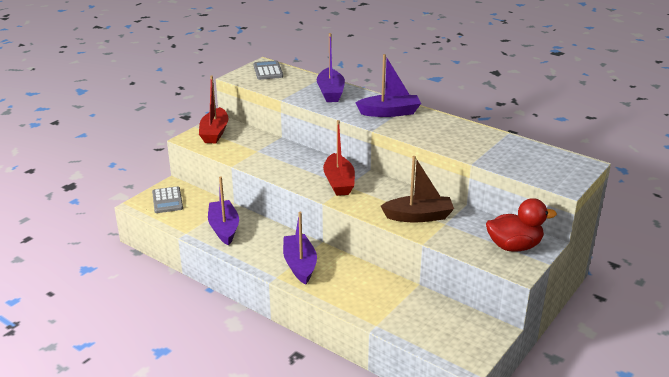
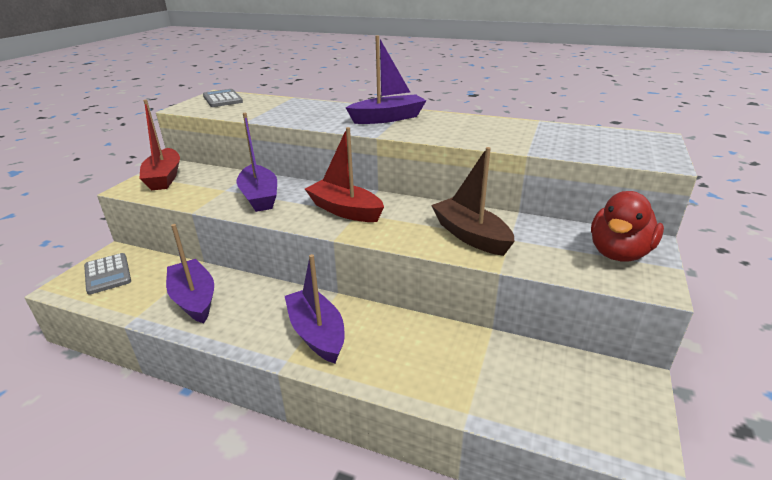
camera: 15 degrees left, 0 degrees up
(330, 92) = (306, 109): purple boat -> purple boat (259, 197)
(339, 182) = (345, 210): red boat -> red boat turned 150 degrees clockwise
(418, 216) = (470, 236): brown boat -> brown boat turned 105 degrees counterclockwise
(514, 246) = (618, 253): red duck -> red duck turned 150 degrees clockwise

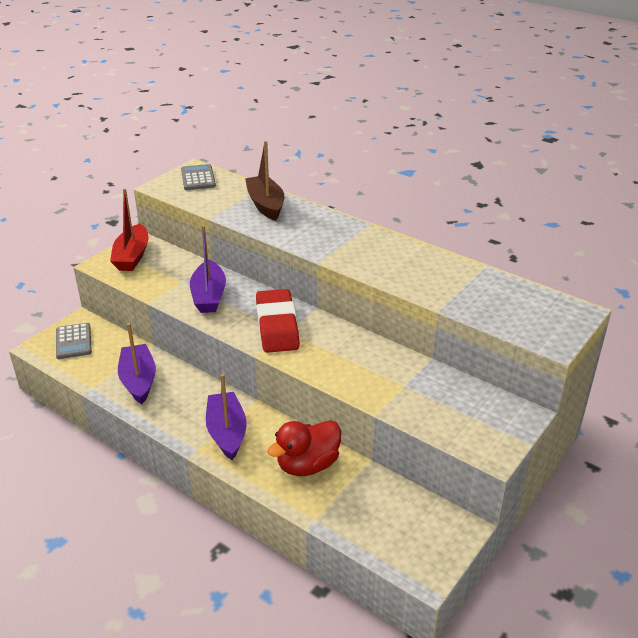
camera: 15 degrees right, 5 degrees up
(345, 210) = (277, 326): red boat -> red eraser
(388, 118) = (341, 237): purple boat -> none
(470, 236) = (372, 375): brown boat -> brown boat (266, 205)
(618, 253) = (488, 418): red duck -> red duck (307, 465)

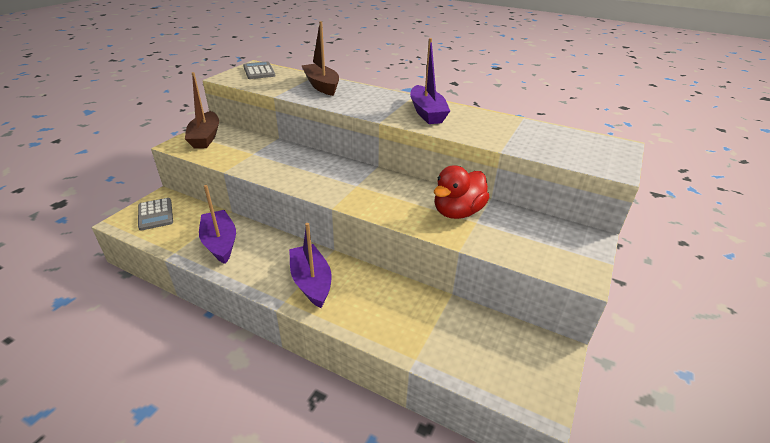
camera: 10 degrees left, 0 degrees up
(132, 256) = (205, 137): red boat -> brown boat
(209, 296) = (279, 163): purple boat -> purple boat (427, 113)
(277, 326) = (346, 182): red eraser -> none
(307, 465) = (395, 305): red duck -> red duck (457, 212)

